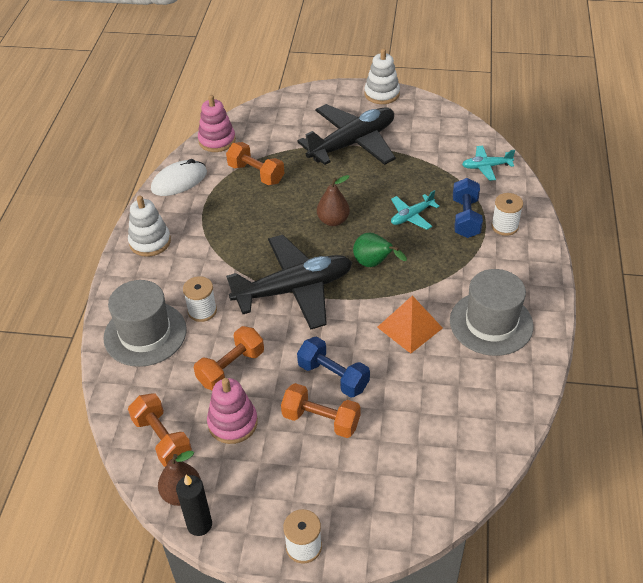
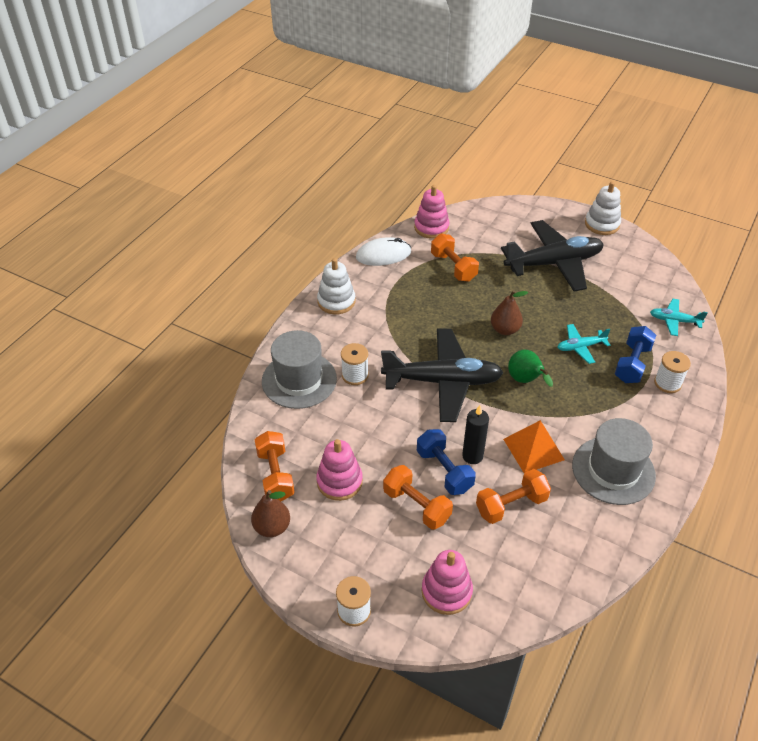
camera: 20 degrees right, 0 degrees up
(199, 524) = (275, 559): black candle -> black candle (472, 456)
(231, 368) = (358, 433): orange dumbbell -> orange dumbbell (511, 505)
(386, 493) = (446, 591): none -> pink stacking toy

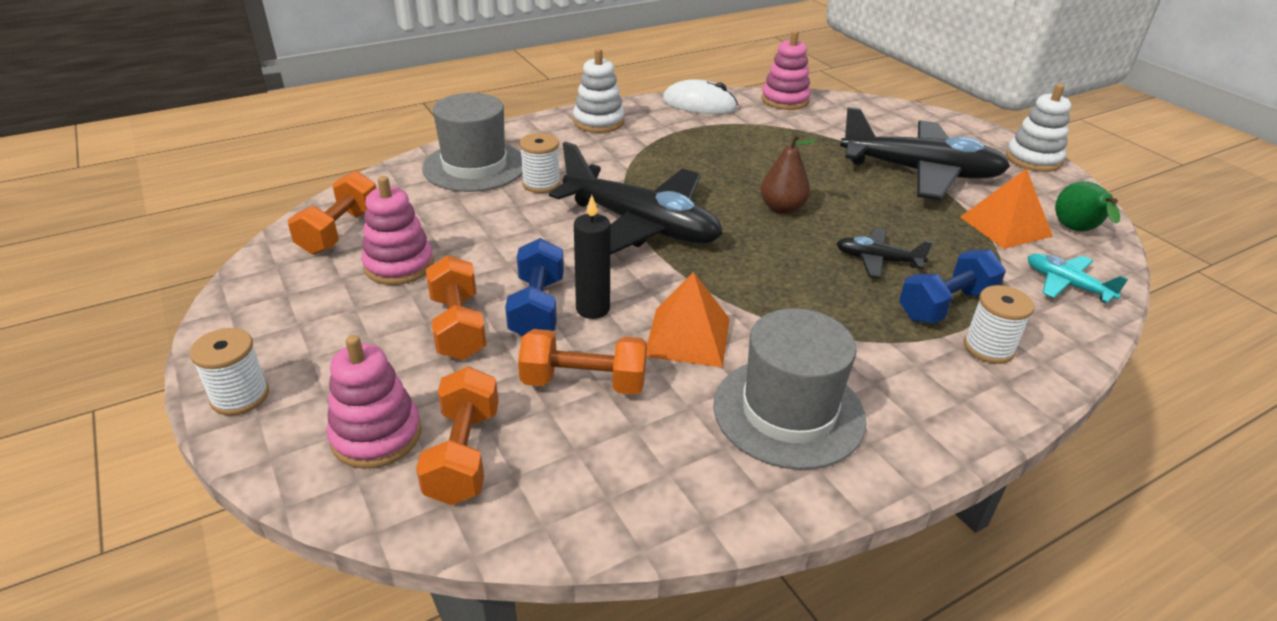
camera: 30 degrees right, 10 degrees down
(272, 527) = (271, 273): brown pear -> none
(453, 267) = (775, 137): orange dumbbell -> orange dumbbell (463, 454)
(525, 380) = (756, 264): green pear -> green pear (1077, 231)
(580, 347) = (877, 260): turquoise plane -> black plane
(622, 289) = (1005, 226): none -> orange pyramid

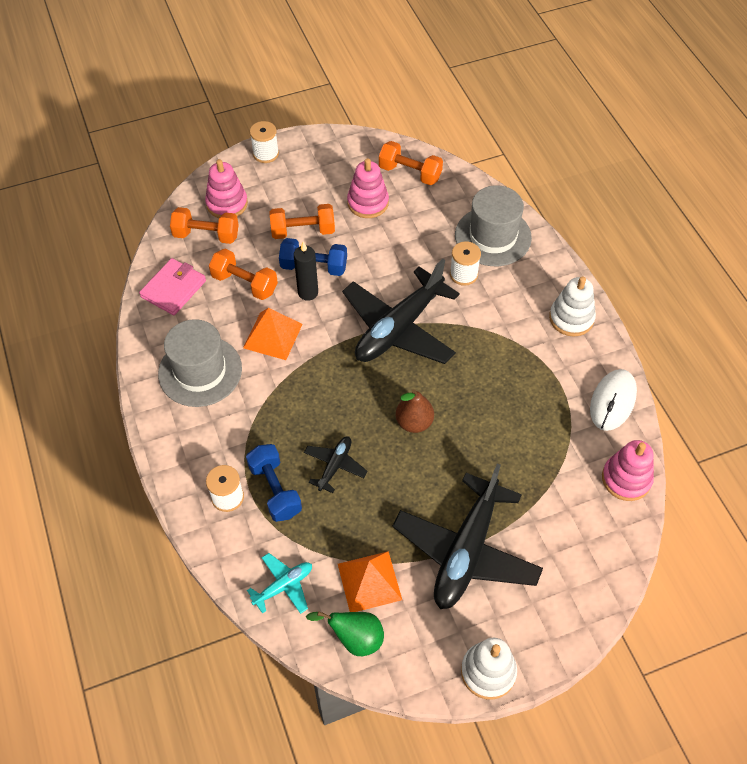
camera: 100 degrees right, 20 degrees up
(584, 382) = (245, 283): orange dumbbell -> orange dumbbell turned 75 degrees counterclockwise
(612, 483) = (173, 289): none -> pink wallet

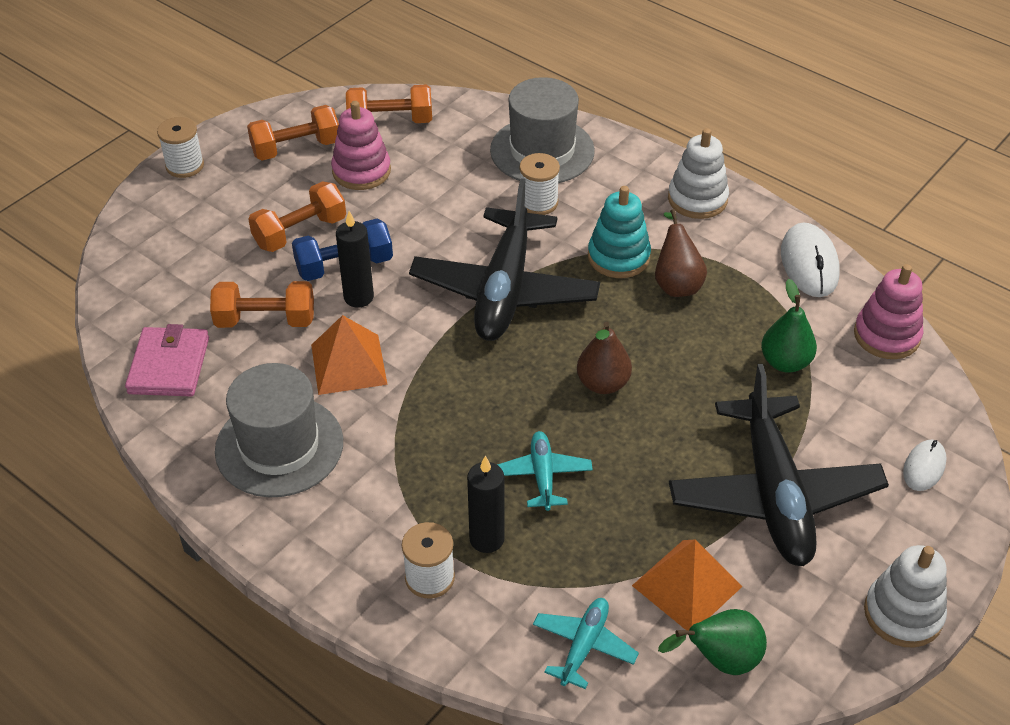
camera: 30 degrees left, 10 degrees down
(206, 235) = (170, 286): orange dumbbell -> orange dumbbell (296, 148)
(227, 204) = (172, 240): pink stacking toy -> none
(275, 490) = (487, 539): blue dumbbell -> black candle
(335, 466) = (542, 476): black plane -> turquoise plane
(487, 337) = (618, 257): none -> turquoise stacking toy
(511, 374) = (676, 283): none -> brown pear
(542, 464) = (785, 362): none -> green pear
(578, 583) = (924, 467): none -> white mouse

